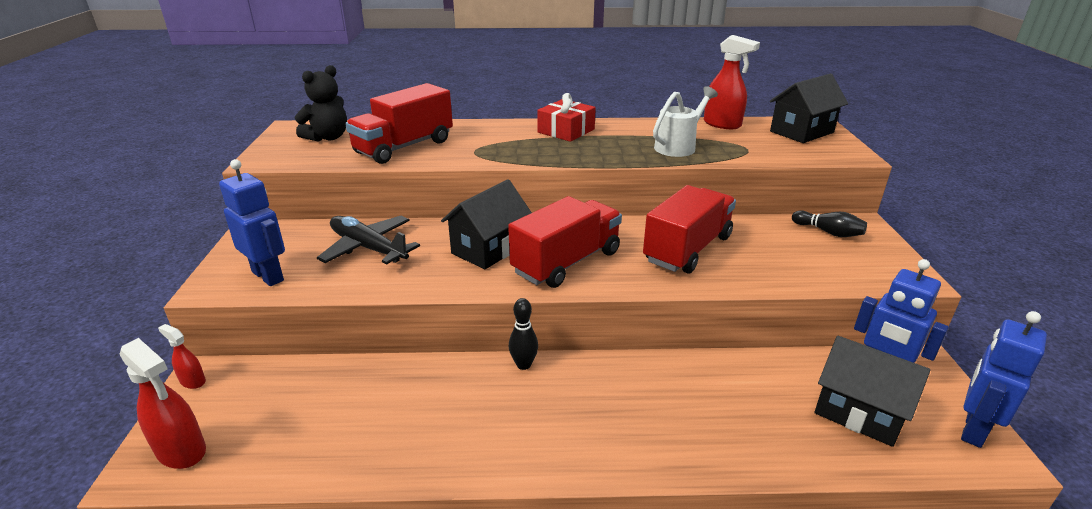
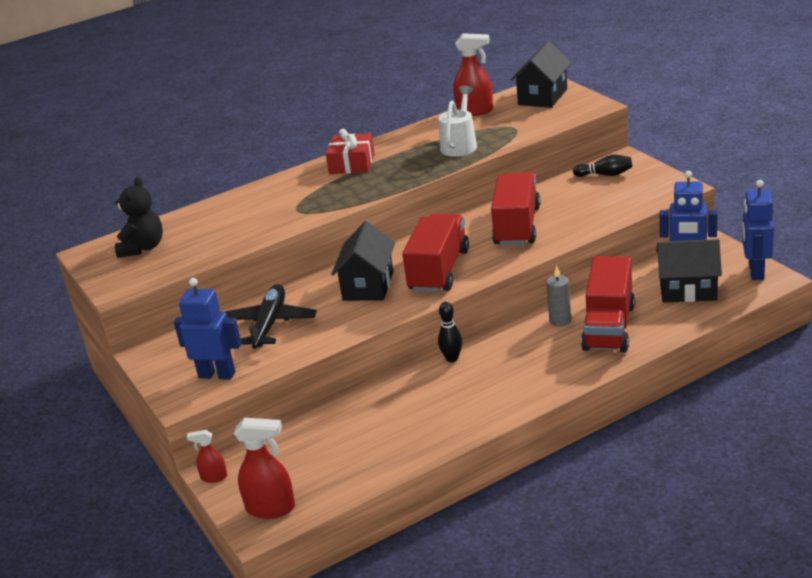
camera: 25 degrees left, 0 degrees up
(368, 248) = (269, 324): black plane -> black plane turned 90 degrees clockwise
(404, 147) = (229, 229): red truck -> red truck (609, 327)
(673, 376) = (560, 320): none -> grey candle

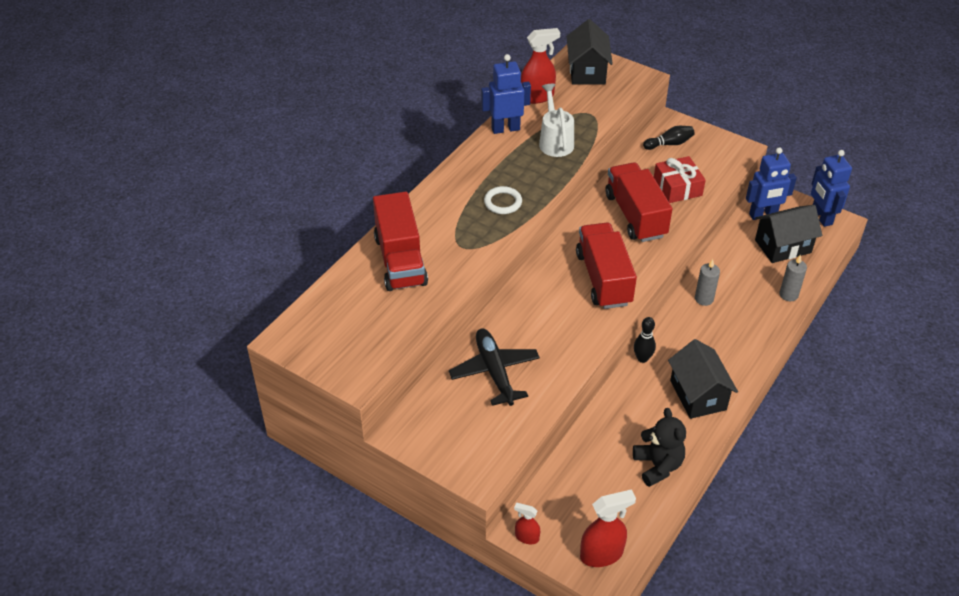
camera: 30 degrees left, 15 degrees up
(143, 248) = (340, 321): black teddy bear -> black teddy bear (658, 466)
(214, 477) = (526, 537): red spray bottle -> red spray bottle turned 45 degrees clockwise
(217, 374) = (490, 440): blue robot -> blue robot (505, 128)
(352, 164) = (469, 179): red gift -> red gift (677, 187)
(366, 183) = (503, 202): none -> white ring
(368, 286) = (552, 308): black house -> black house (698, 395)
(609, 327) = (747, 298): red truck -> red truck (400, 260)
(658, 332) = (788, 295): none -> grey candle

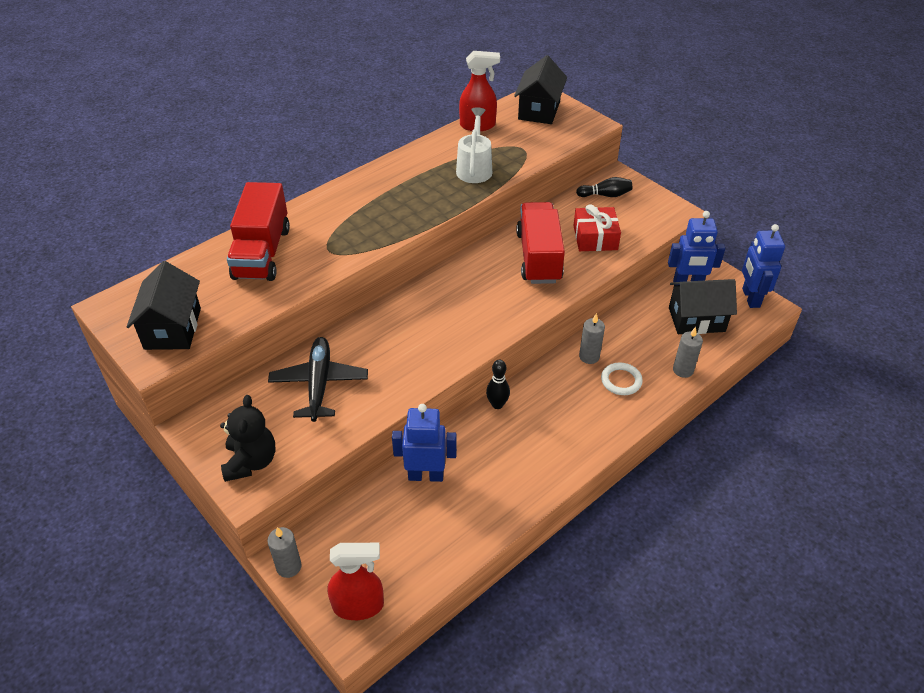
camera: 15 degrees right, 0 degrees up
(503, 202) = (392, 216): white ring -> white ring (621, 381)
(505, 128) = (431, 149): blue robot -> blue robot (426, 475)
(526, 537) = (289, 566): red spray bottle -> grey candle
(603, 279) = (476, 313): red truck -> none
(658, 466) = (463, 522): black teddy bear -> black teddy bear (251, 462)
(698, 395) = (539, 455): black house -> black house (172, 328)

